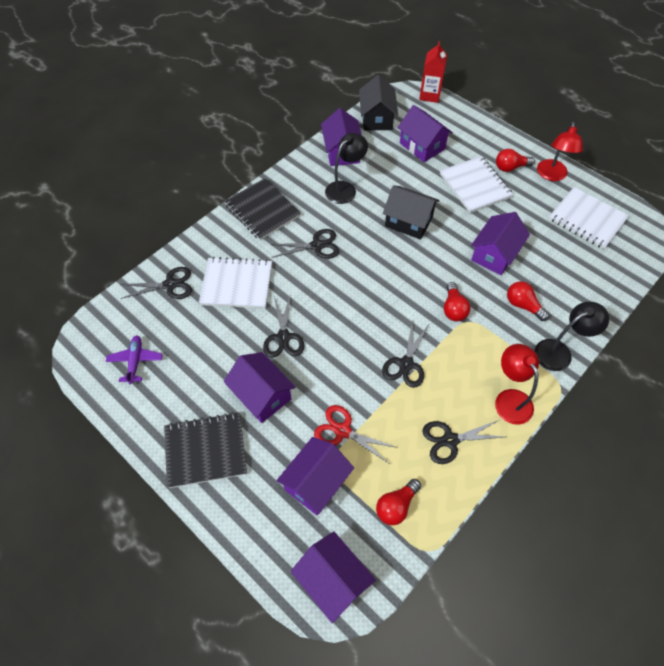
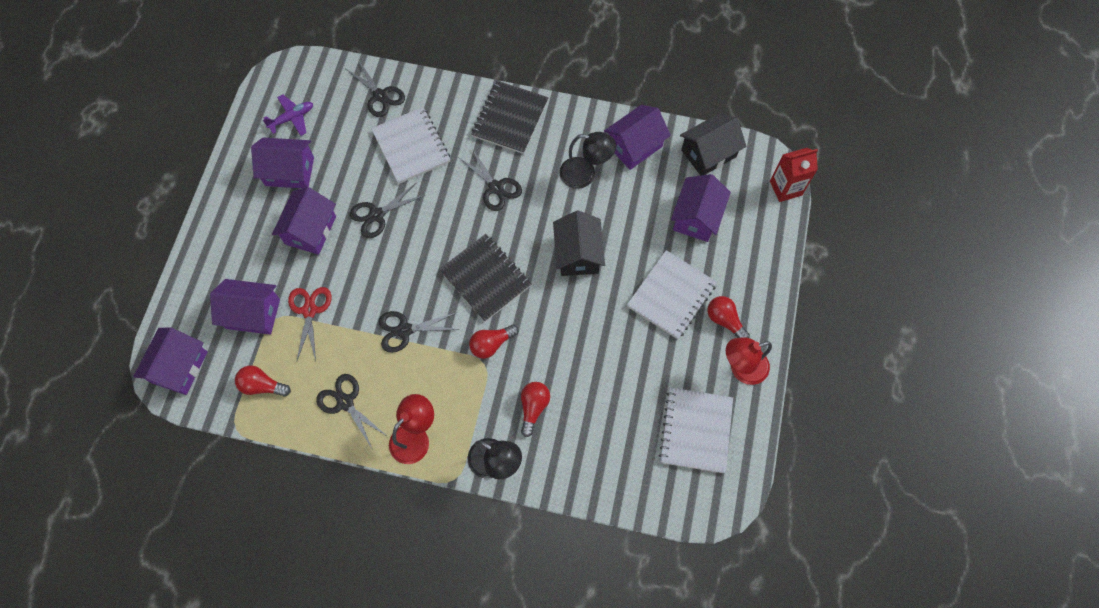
camera: 60 degrees right, 10 degrees up
(205, 450) = (240, 217): black notebook -> black notebook (486, 278)
(494, 254) = (585, 354): purple house -> purple house (289, 171)

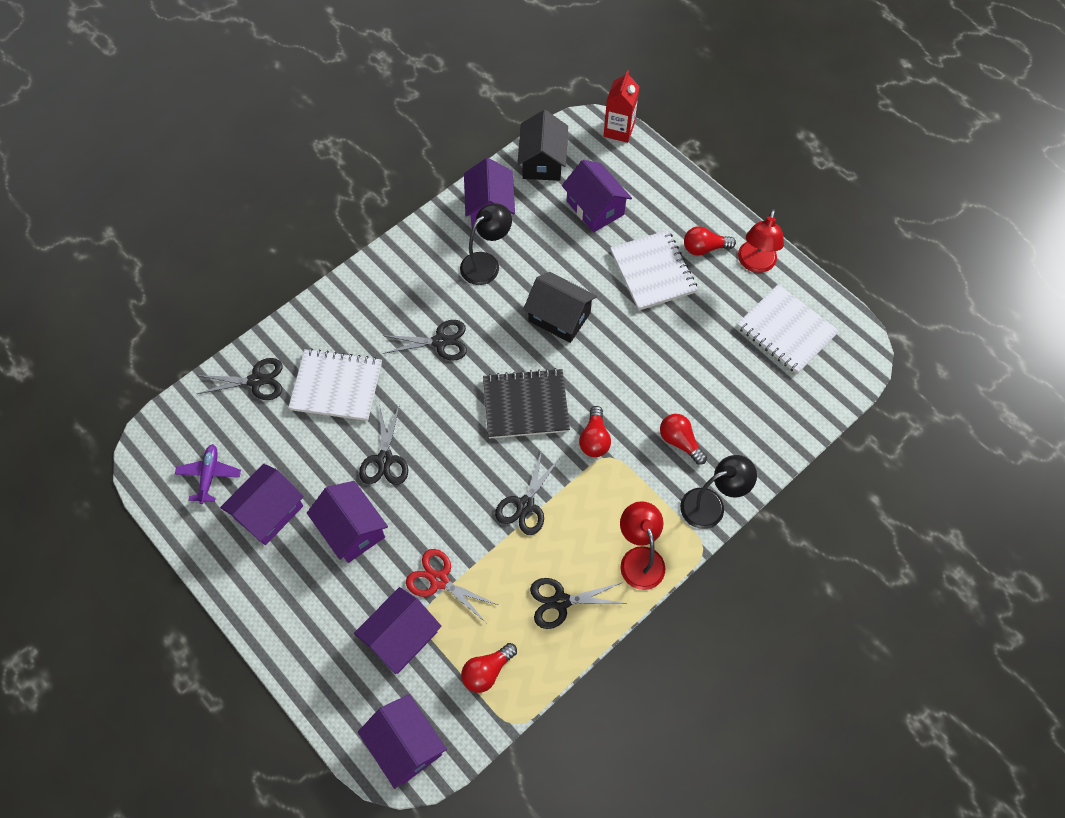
camera: 55 degrees left, 5 degrees down
(510, 118) = (378, 287): black notebook -> none

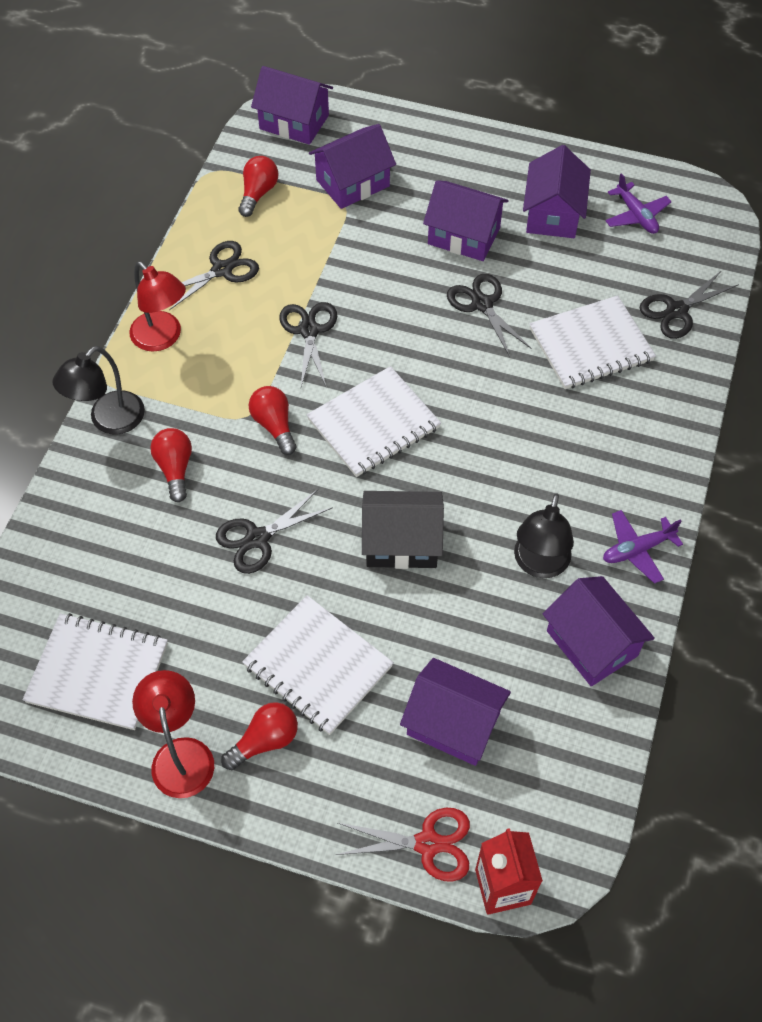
camera: 150 degrees right, 5 degrees down
(401, 637) = (352, 183): purple house -> purple house turned 45 degrees clockwise
(422, 243) = (637, 549): none -> purple plane
(439, 580) = (349, 235): red scissors -> red scissors (427, 843)
(440, 341) = (520, 444): black scissors -> black scissors (258, 538)
(525, 405) = (374, 424): black notebook -> white notebook
(542, 161) = (576, 761): black house -> none
(680, 441) = (175, 468): red light bulb -> red light bulb turned 120 degrees counterclockwise

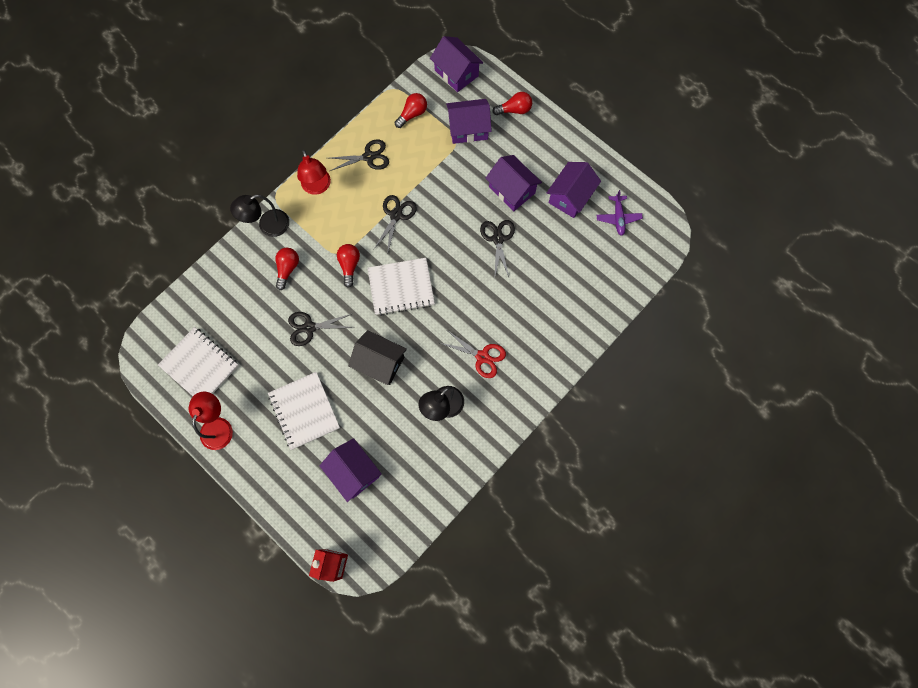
camera: 25 degrees right, 15 degrees up
(265, 741) = (260, 438): red light bulb -> red light bulb (514, 110)
(427, 843) = (309, 526): red scissors -> red scissors (482, 356)
(591, 345) = (543, 290): white notebook -> none
(591, 643) = (445, 462): purple house -> none
(637, 549) = (498, 422): purple plane -> none
(677, 311) = (604, 290): black scissors -> none

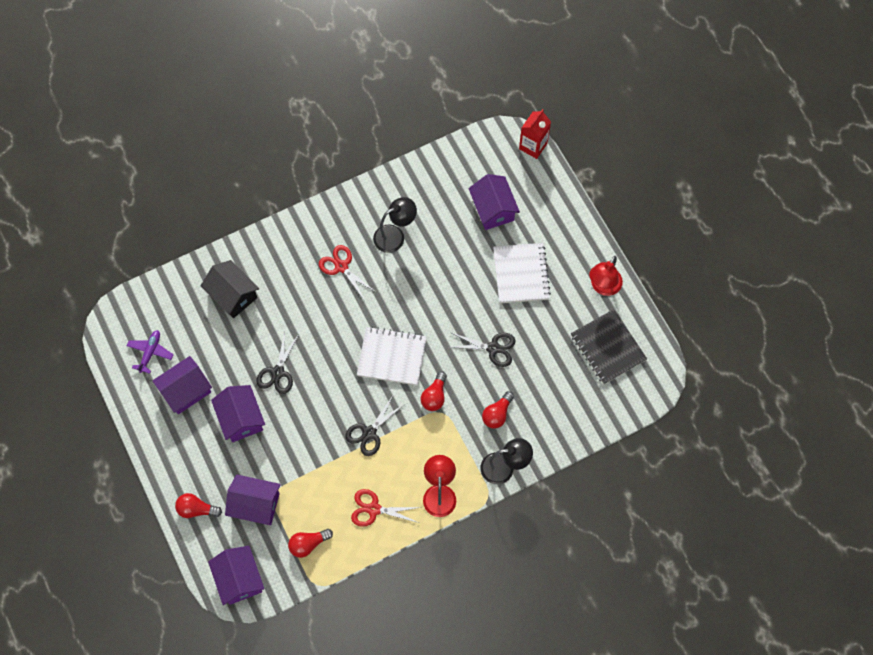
camera: 160 degrees left, 5 degrees down
(200, 365) = (608, 348): white notebook -> black notebook
(368, 157) = (374, 509): black scissors -> red scissors
(380, 362) = (437, 293): black house -> black house (233, 295)

